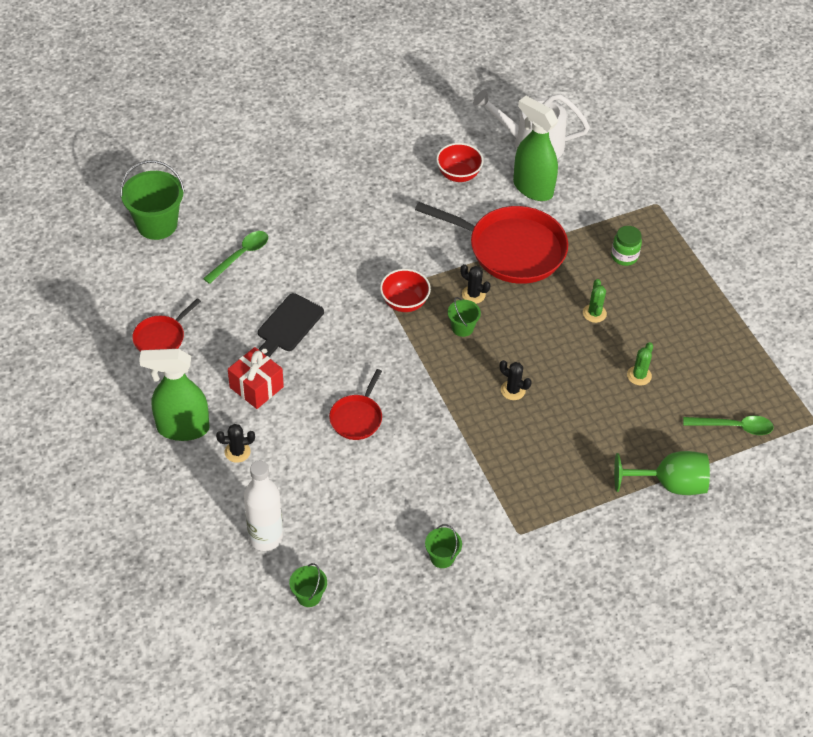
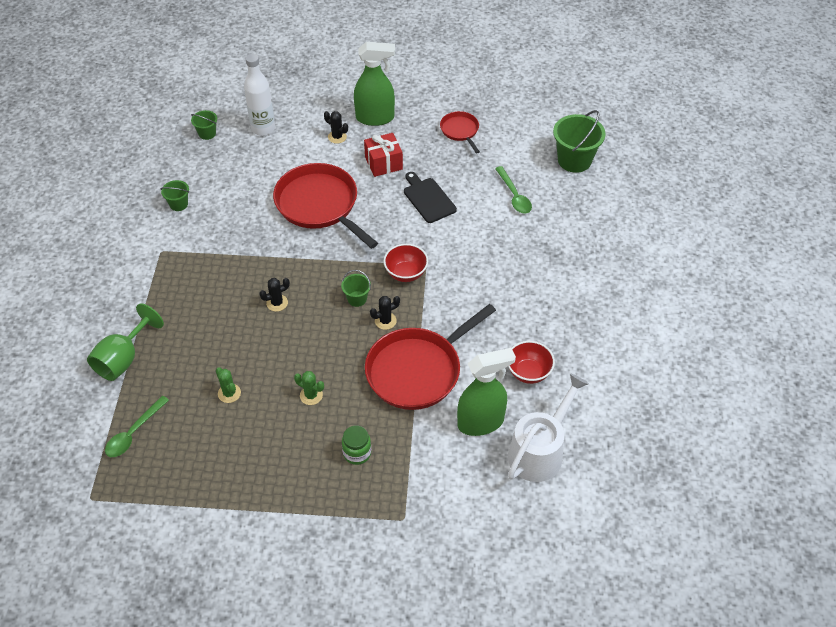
camera: 120 degrees right, 0 degrees up
(182, 428) = (375, 118): green spray bottle -> green spray bottle turned 60 degrees clockwise
(237, 452) = (337, 137): black cactus -> black cactus turned 75 degrees counterclockwise
(357, 418) = (319, 205): red pan -> red pan, size x2.01

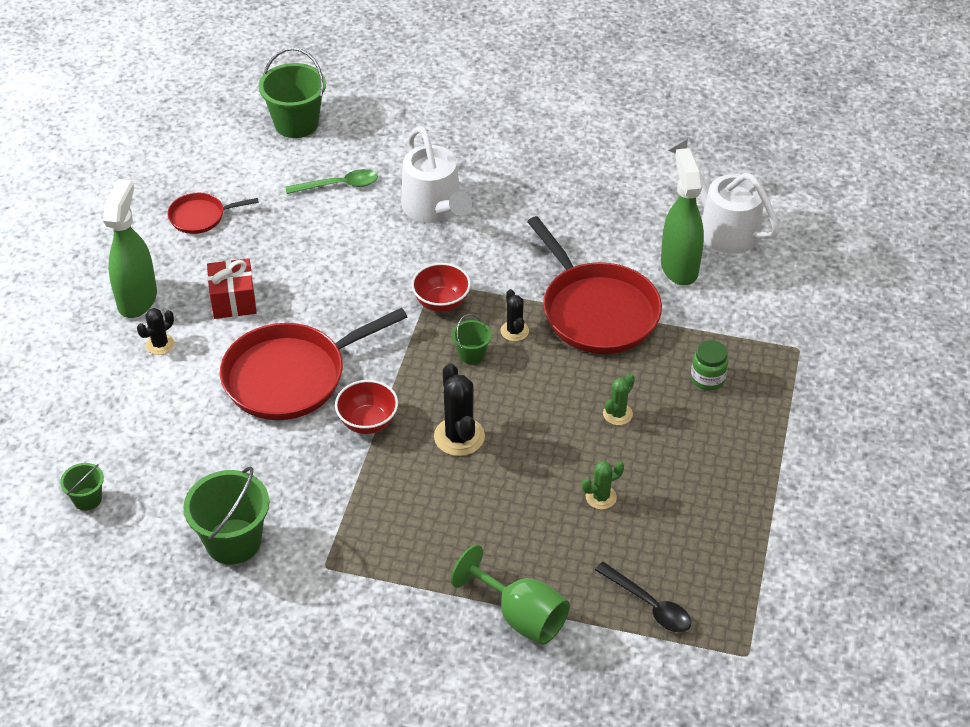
camera: 80 degrees left, 5 degrees down
(134, 433) = (649, 605): green spoon -> black spoon
(179, 204) = (233, 541): green bucket -> green bucket, size x1.93
(263, 129) = (106, 428): white bottle -> none
(277, 303) = (459, 437): black cactus -> black cactus, size x1.68
(428, 199) = (317, 265): black cutting board -> none
(505, 254) = (435, 208): none -> white watering can
(528, 372) = (616, 218): red bowl -> red bowl (368, 422)

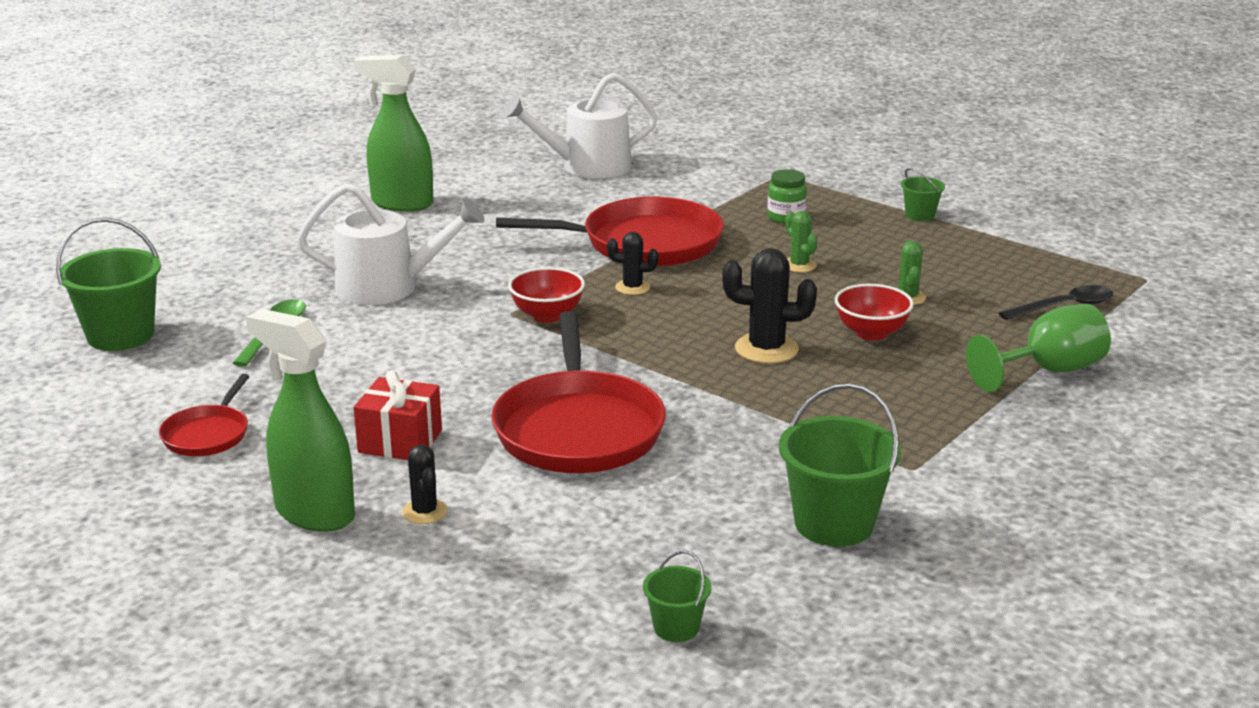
camera: 65 degrees left, 20 degrees down
(368, 422) = (699, 396): red bowl -> red bowl (871, 333)
(471, 354) = (646, 316): green bucket -> green bucket (920, 215)
(679, 267) = (621, 195): green spray bottle -> green spray bottle (401, 203)

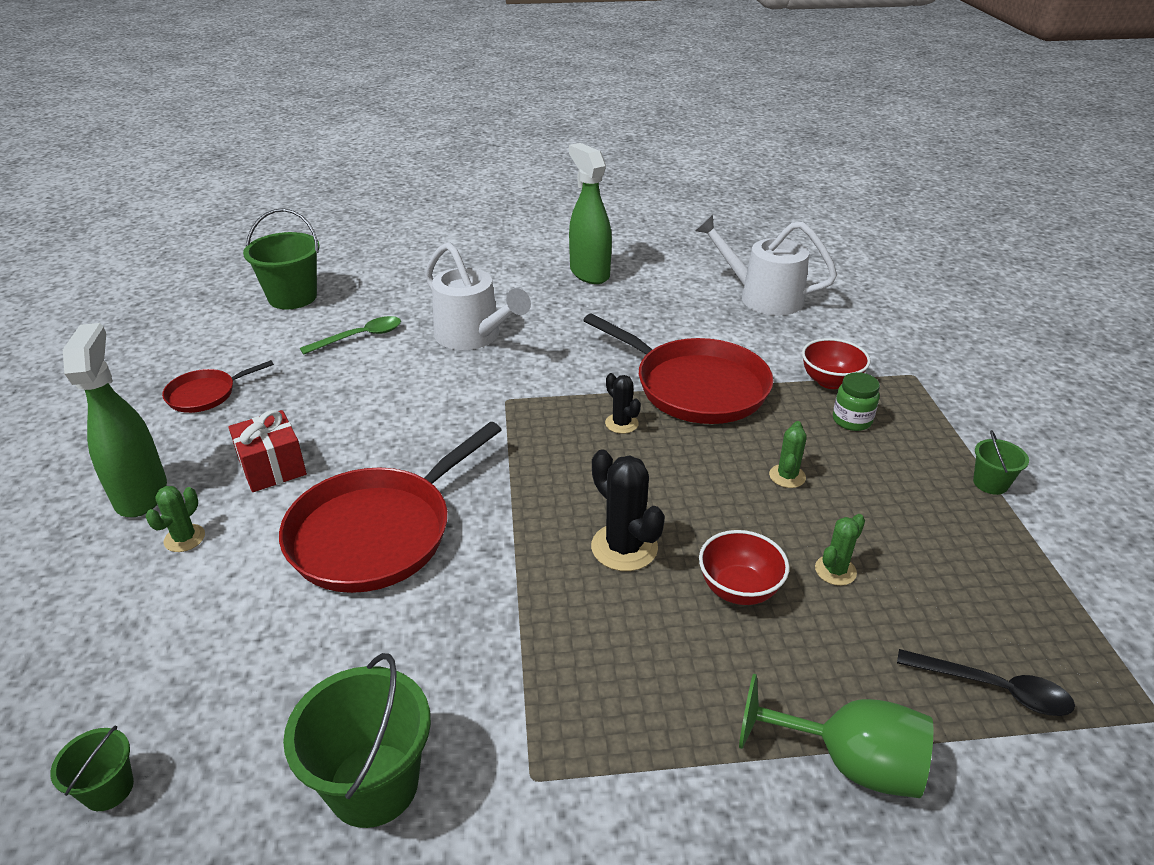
camera: 45 degrees right, 10 degrees up
(425, 512) = (184, 538): black cactus -> green cactus
(547, 315) = (525, 415): red bowl -> red bowl (830, 381)

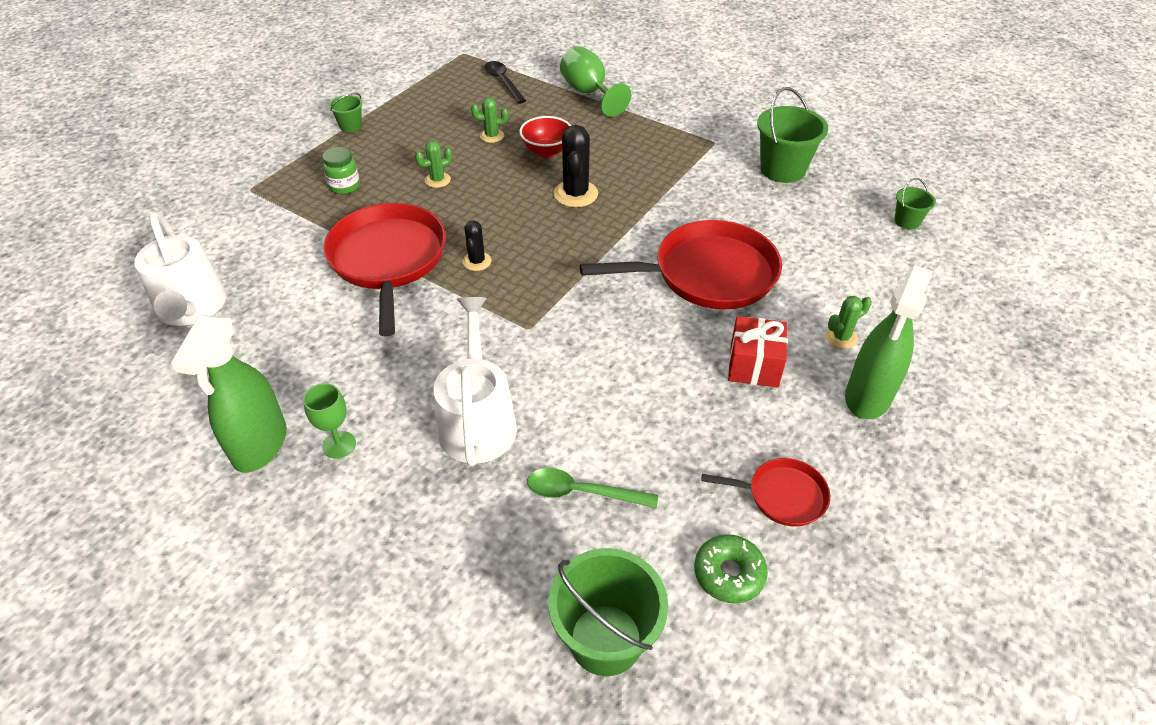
camera: 140 degrees left, 10 degrees up
(229, 345) = (729, 574): none -> green donut
(545, 291) = (339, 445): none -> green goblet
(830, 381) = (303, 214): red bowl -> none

